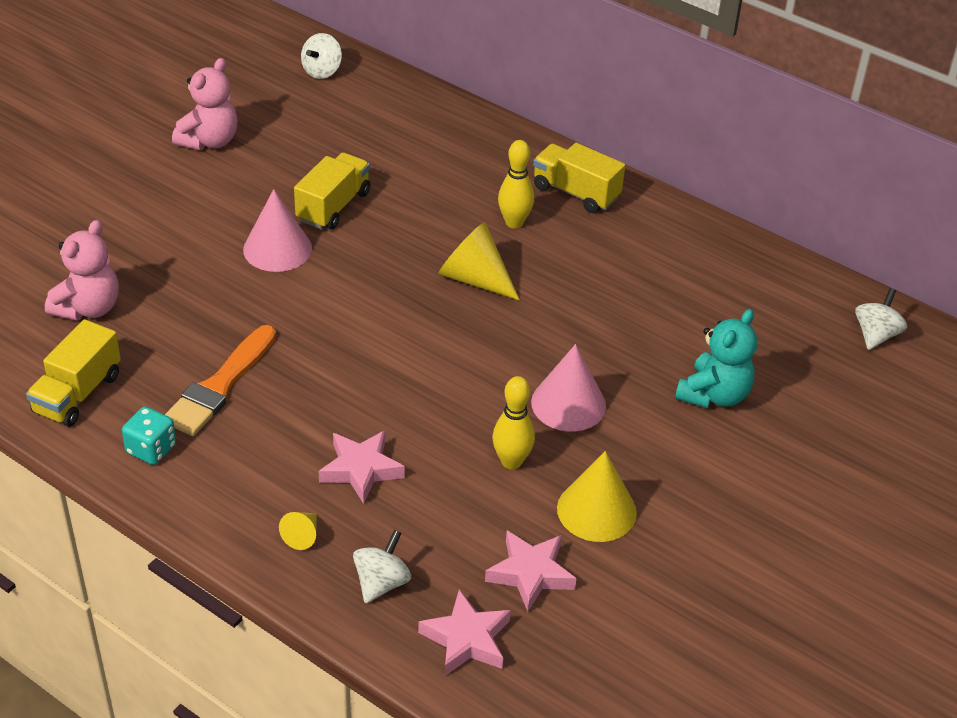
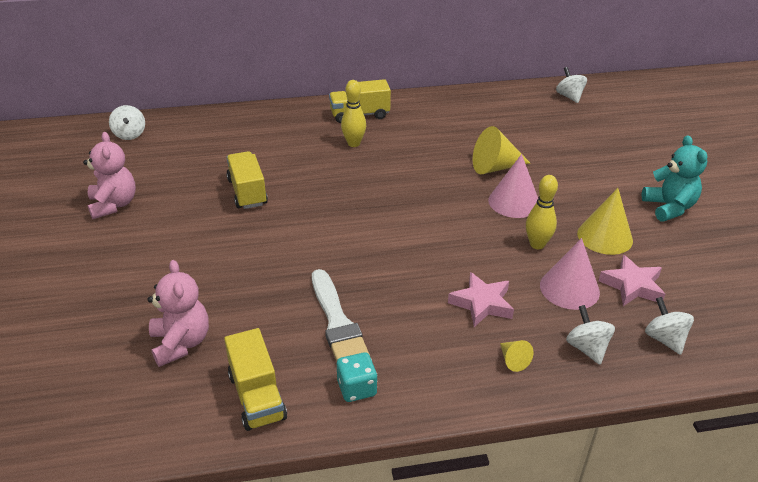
camera: 45 degrees left, 5 degrees down
(220, 386) = (337, 322): orange brush -> white brush
(277, 249) = (250, 232): pink cone -> pink cone (569, 288)
(466, 639) = (664, 339): pink star -> white spinning top
(474, 278) = (378, 178): yellow cone -> yellow cone (495, 167)
(714, 395) = (559, 157): turquoise teddy bear -> turquoise teddy bear (669, 208)

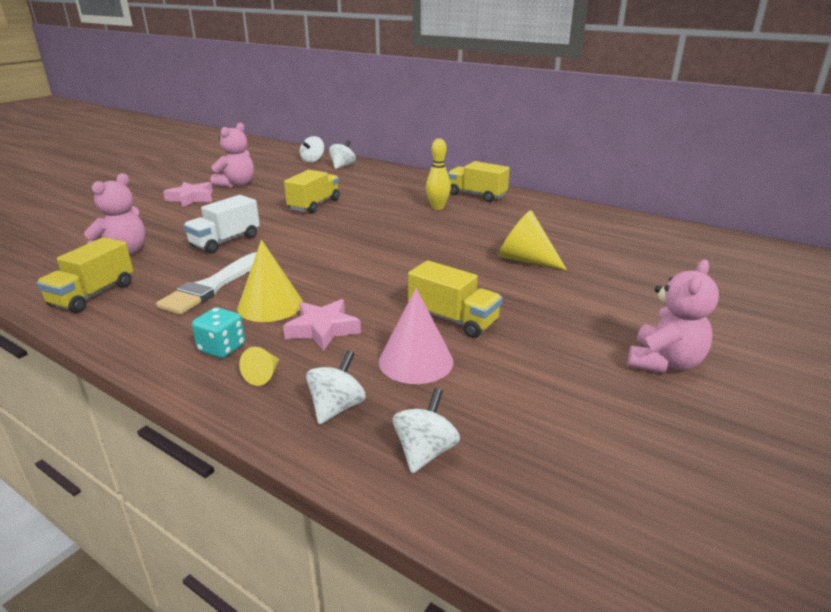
camera: 45 degrees right, 10 degrees down
(251, 275) = (225, 241): none -> white truck
(357, 388) = (141, 324): turquoise dice -> turquoise dice (222, 348)
(514, 202) = (494, 286): pink cone -> none
(537, 244) = (453, 319): yellow bowling pin -> yellow truck
(569, 96) = (712, 245): white spinning top -> white spinning top (342, 166)
(605, 237) = (534, 347): yellow cone -> yellow cone (270, 305)
(632, 286) = (483, 394): pink star -> pink star (191, 198)
(669, 208) = (664, 362): turquoise teddy bear -> pink teddy bear

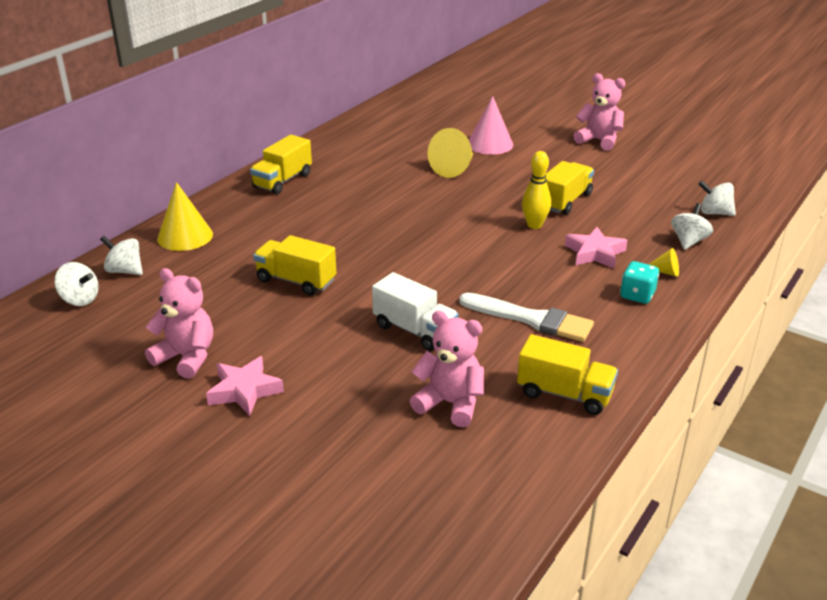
camera: 90 degrees left, 5 degrees up
(270, 305) = (561, 281): yellow cone -> yellow cone (185, 236)
(337, 407) = (688, 241): white spinning top -> white spinning top turned 90 degrees clockwise
(416, 361) = (625, 215): pink cone -> pink cone (490, 144)
(437, 207) = (318, 203): yellow bowling pin -> yellow bowling pin (534, 225)

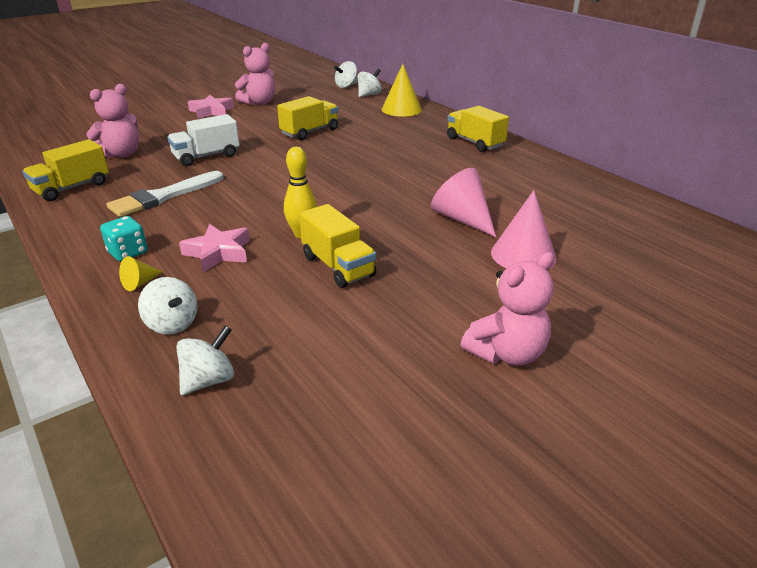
camera: 110 degrees right, 0 degrees up
(454, 168) = (462, 219): yellow cone -> pink cone

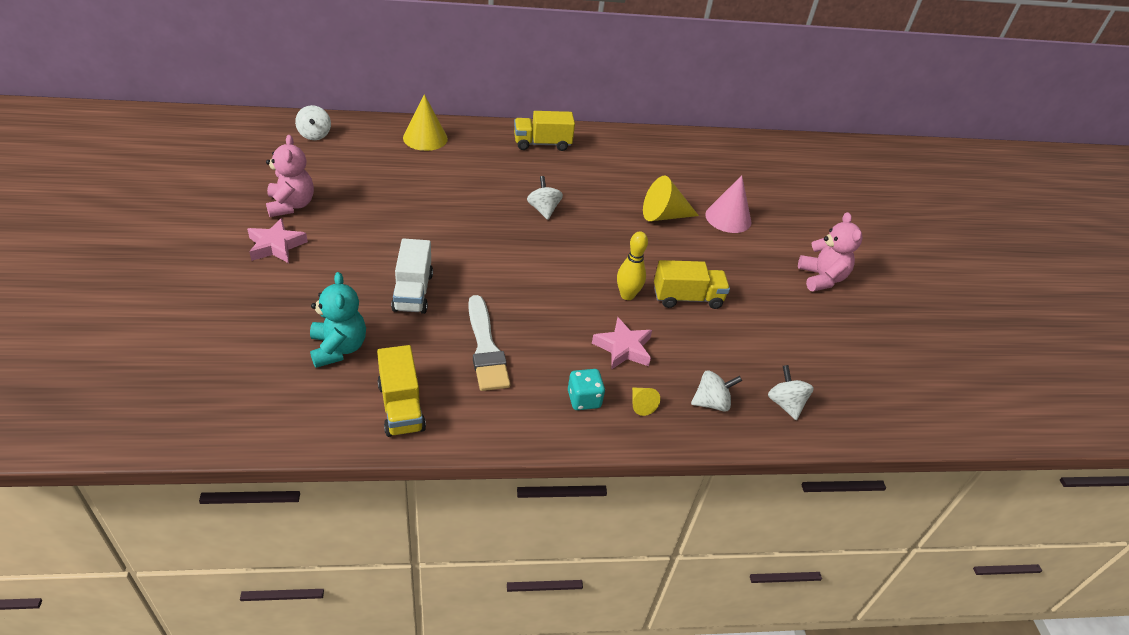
camera: 65 degrees left, 10 degrees up
(121, 154) = (338, 348): pink teddy bear -> turquoise teddy bear
(310, 132) = (421, 209): yellow truck -> none
(369, 95) = (361, 135): white spinning top -> white spinning top (543, 209)
(462, 219) = (663, 215): pink cone -> yellow cone

